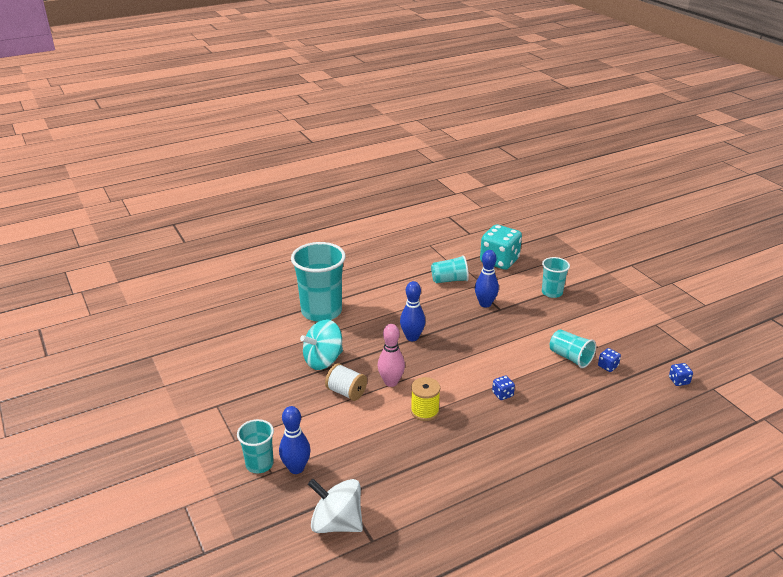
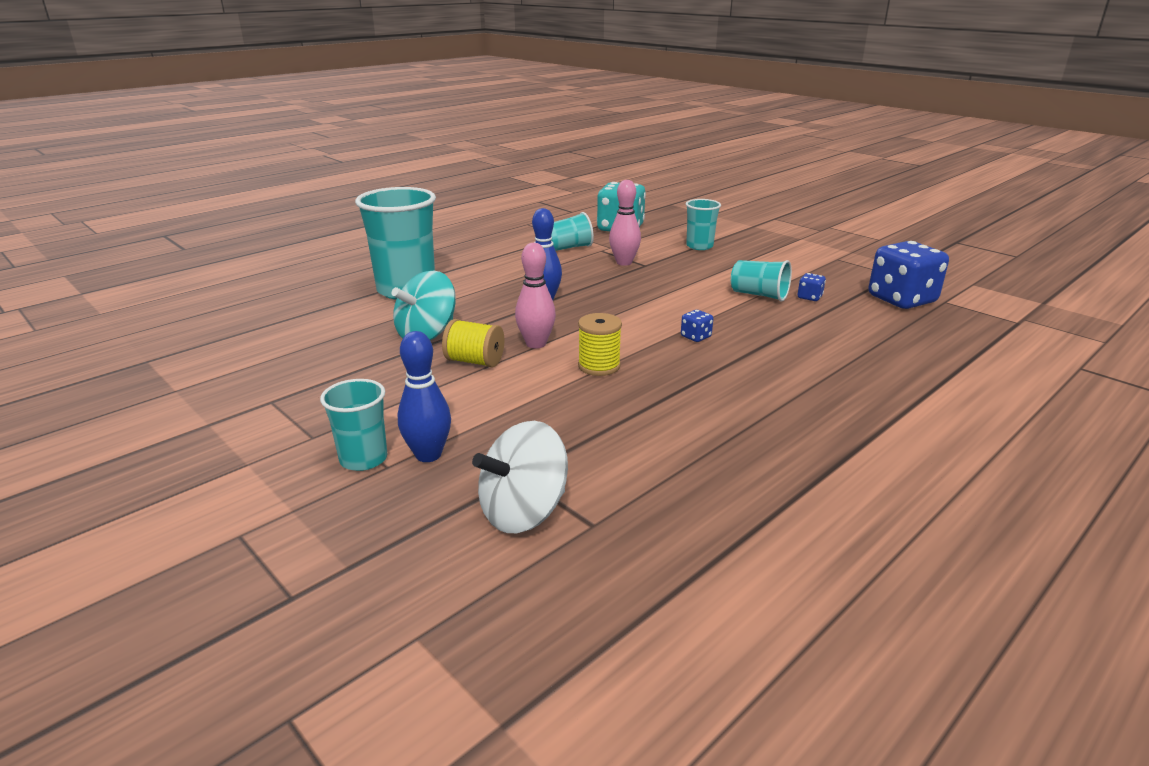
camera: 15 degrees left, 5 degrees down
(337, 523) = (523, 512): white spinning top -> white spinning top turned 45 degrees counterclockwise
(346, 392) = (475, 361): white spool -> yellow spool
(485, 304) = (624, 262): blue bowling pin -> pink bowling pin
(679, 381) = (901, 300): blue dice -> blue dice, size x2.39

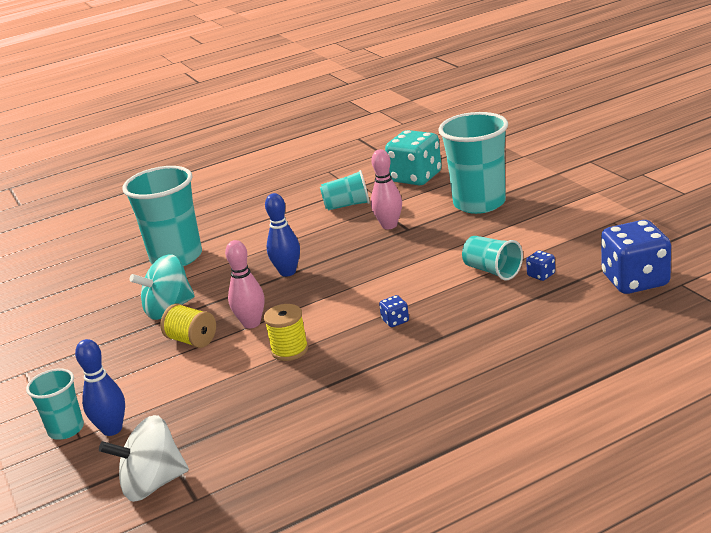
camera: 20 degrees right, 0 degrees up
(699, 246) = (479, 203): turquoise cup -> turquoise cup, size x1.87

